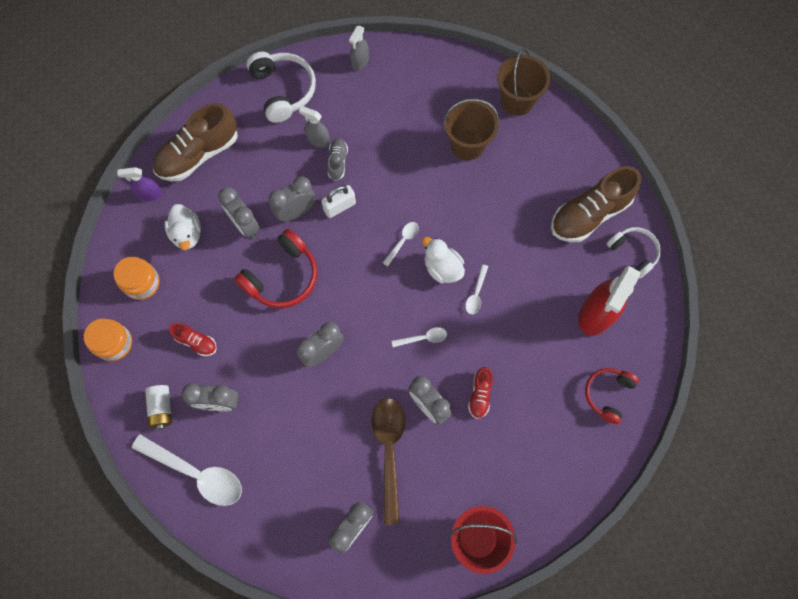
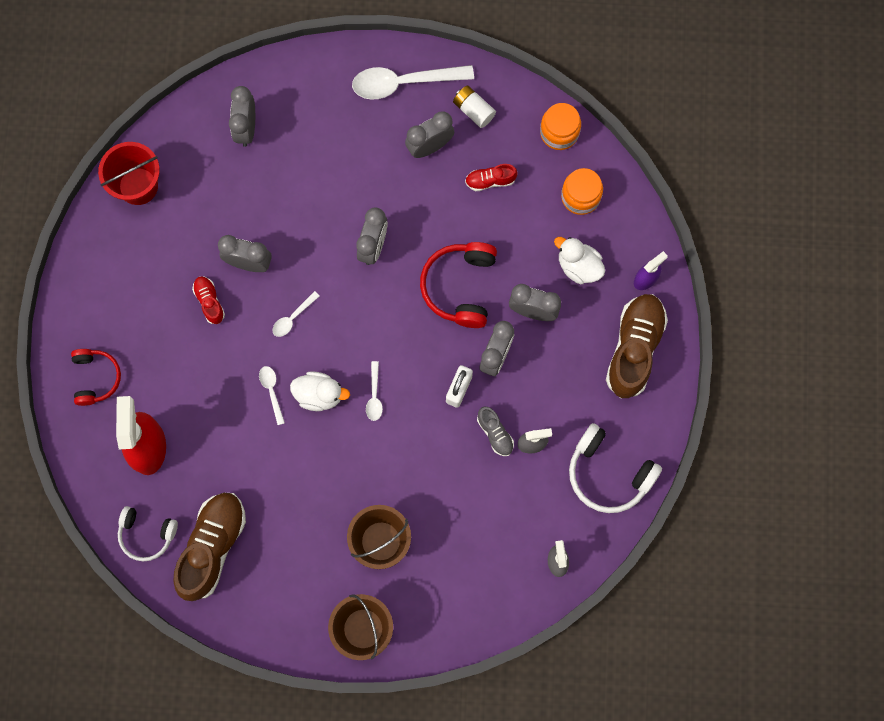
camera: 145 degrees right, 5 degrees up
(389, 451) = (257, 204): brown spoon -> none

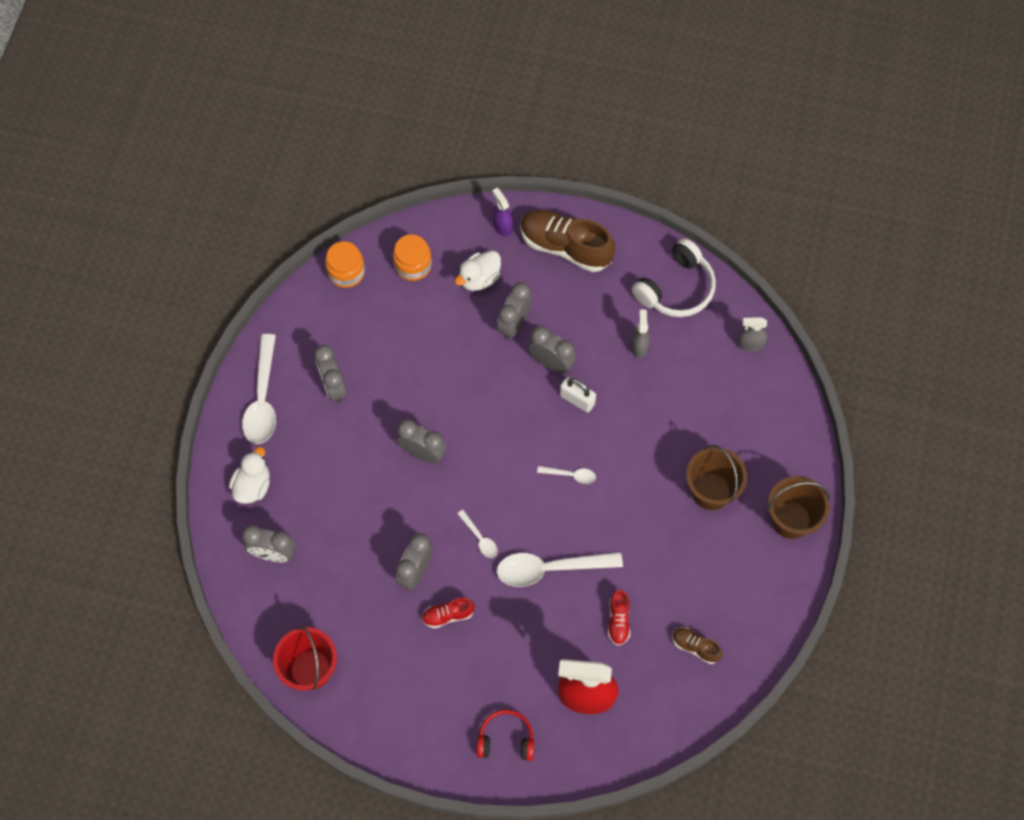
camera: 80 degrees left, 10 degrees down
(147, 534) = (674, 709): white headphones -> none
(212, 547) = (695, 647): brown shoe -> brown shoe, size x0.48
(272, 391) = (550, 569): white spoon -> white spoon, size x2.09
(319, 395) = (561, 525): white duck -> white duck (253, 486)
(460, 287) = (478, 382): red headphones -> none
(473, 110) = (306, 341): white battery -> none
(490, 181) = (380, 339): red shoe -> red shoe (618, 621)
(495, 433) = (624, 376): grey shoe -> none

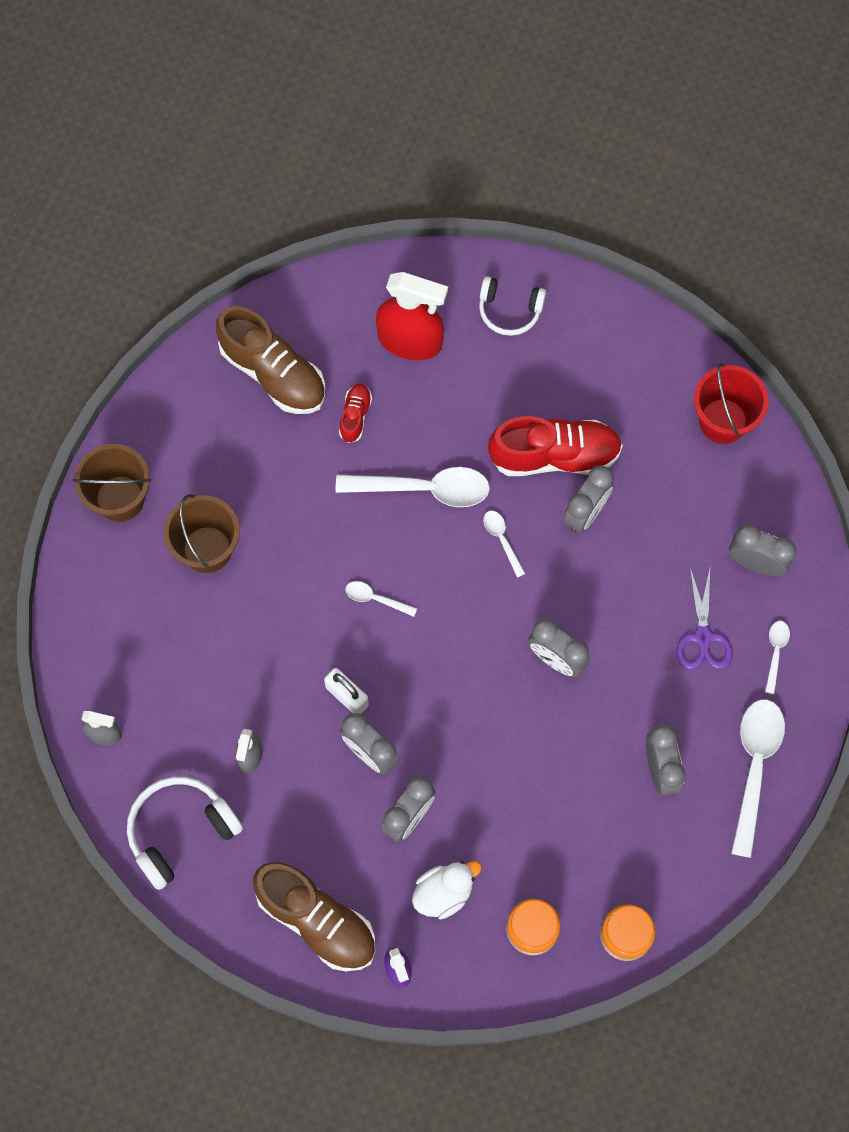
camera: 170 degrees left, 5 degrees up
(253, 486) = (775, 652): white duck -> white spoon
(310, 488) = (703, 637): none -> purple scissors
(448, 615) = (554, 455): red shoe -> red shoe, size x2.08
(506, 739) = (509, 310): red headphones -> white headphones
(695, 647) = (273, 372): brown shoe -> brown shoe, size x2.08

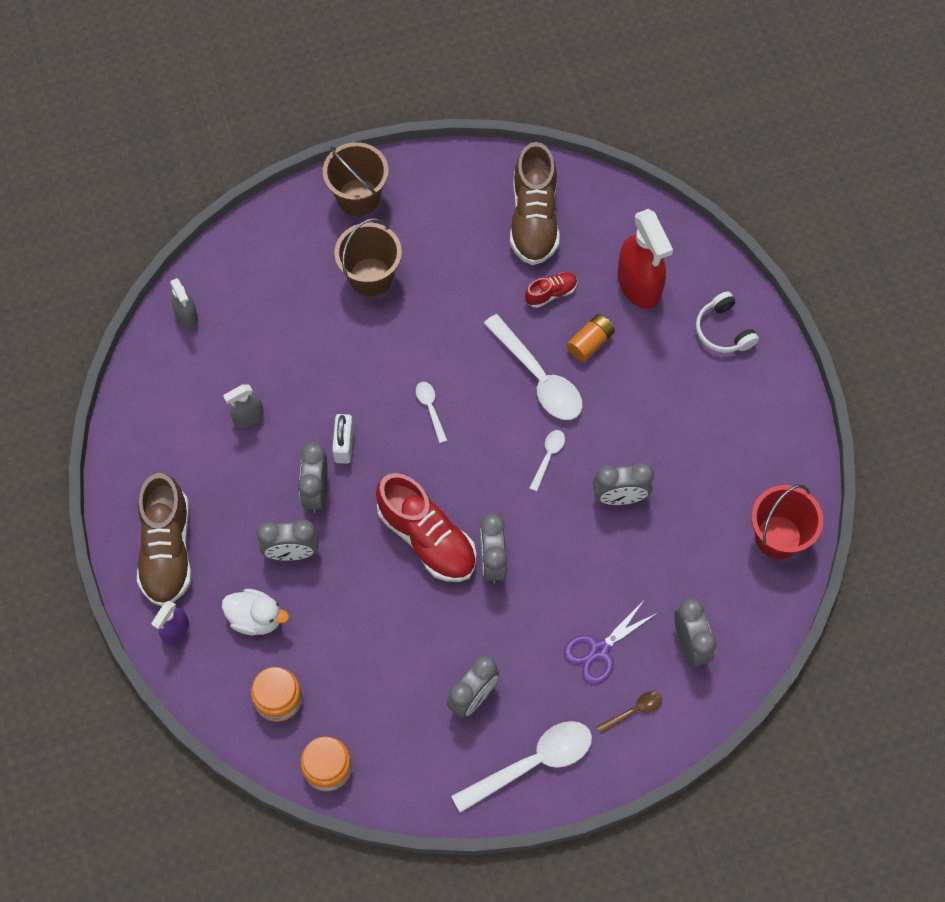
camera: 50 degrees right, 5 degrees down
(180, 831) = (158, 414): white headphones -> none
(428, 422) = (590, 343): none -> orange battery
(554, 455) = (643, 443): red shoe -> red shoe (427, 538)
(775, 652) = (634, 711): white spoon -> brown spoon

